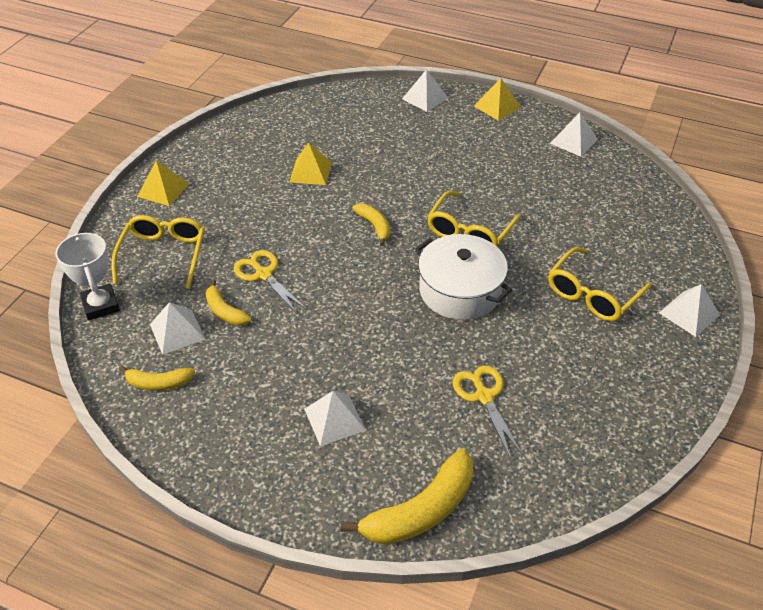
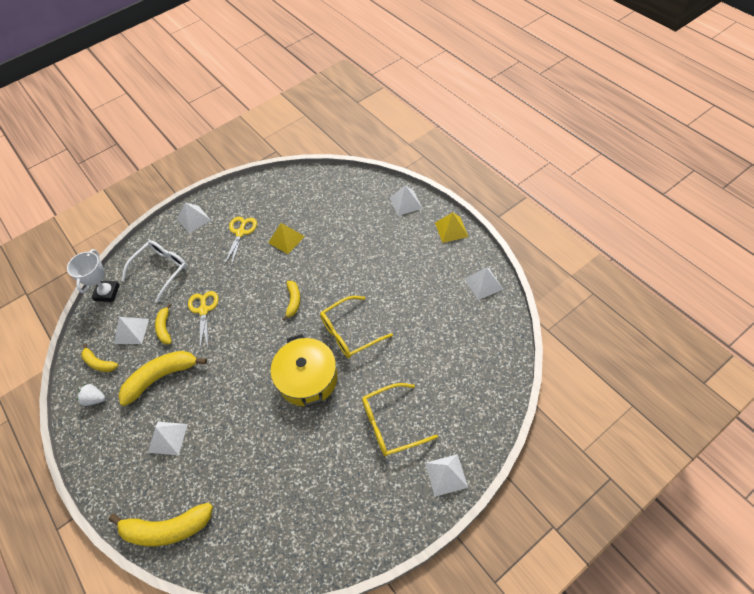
camera: 35 degrees right, 10 degrees up
(163, 190) = (193, 219): yellow pyramid -> white pyramid
(163, 255) = (161, 270): yellow glasses -> white glasses
(188, 423) = (95, 399): none -> white strawberry
(267, 362) = (161, 377): none -> yellow banana
(460, 290) = (308, 378): white pot -> yellow pot
(484, 396) = (261, 468): yellow scissors -> yellow scissors (241, 233)

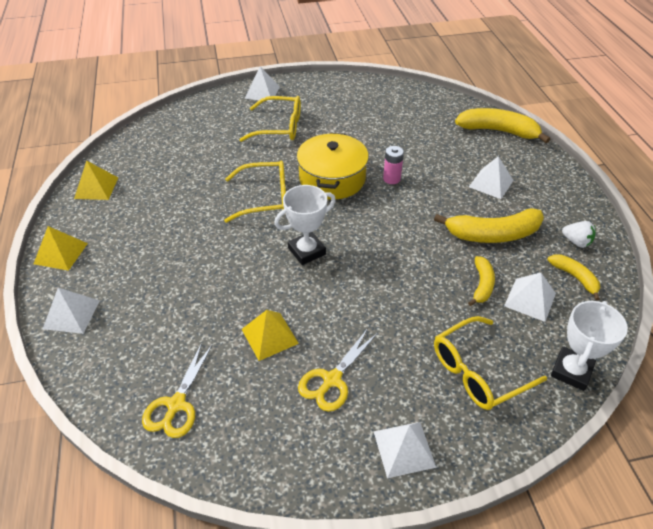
camera: 160 degrees left, 10 degrees down
(161, 270) = (478, 371): white glasses -> yellow glasses
(203, 310) = (424, 286): yellow scissors -> yellow scissors (176, 404)
(257, 402) = (391, 179): none -> pink battery
(293, 301) = (306, 251): yellow banana -> white trophy
(483, 283) = (96, 188): white pyramid -> yellow pyramid

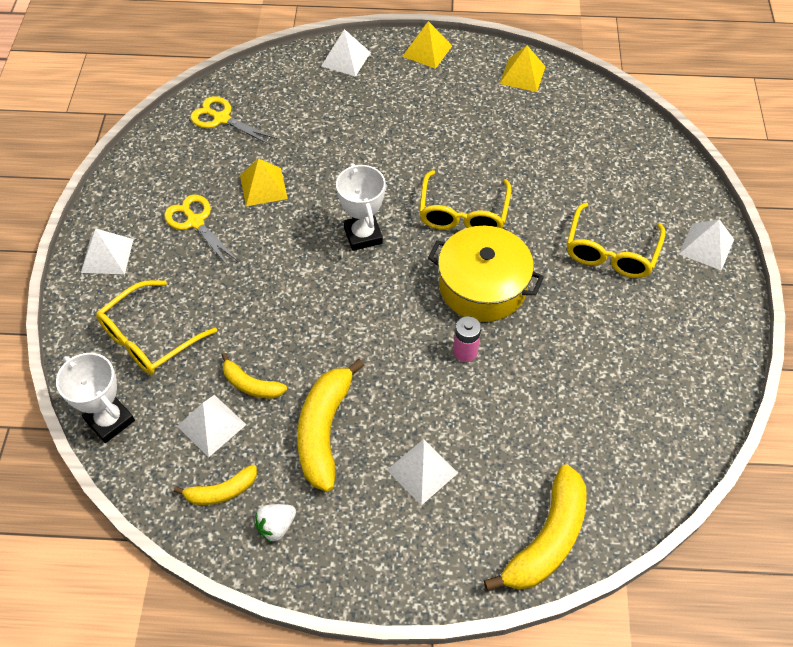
camera: 105 degrees right, 10 degrees up
(478, 371) = (149, 337): yellow glasses -> yellow glasses turned 120 degrees counterclockwise

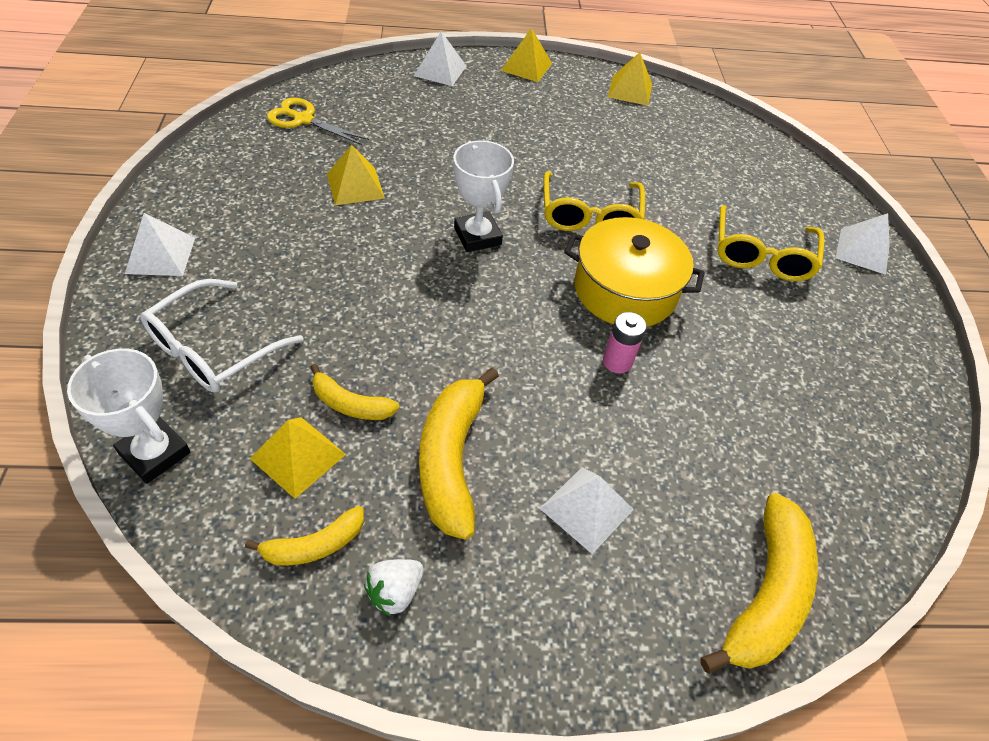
camera: 10 degrees left, 5 degrees down
(149, 337) = (213, 348): yellow glasses -> white glasses
(195, 222) = (274, 220): yellow scissors -> none
(211, 425) = (298, 456): white pyramid -> yellow pyramid

